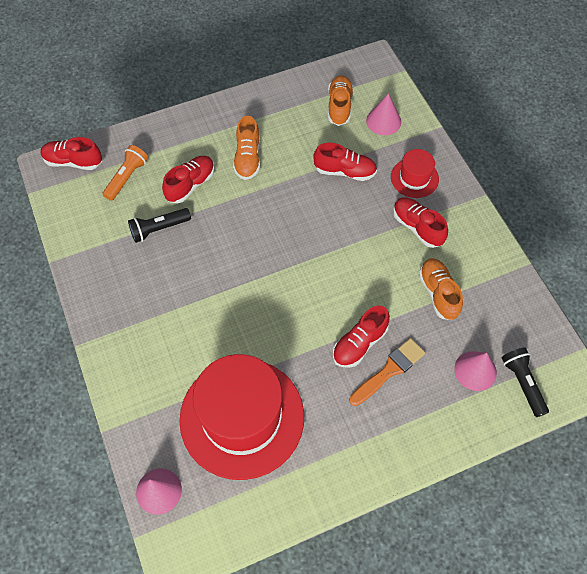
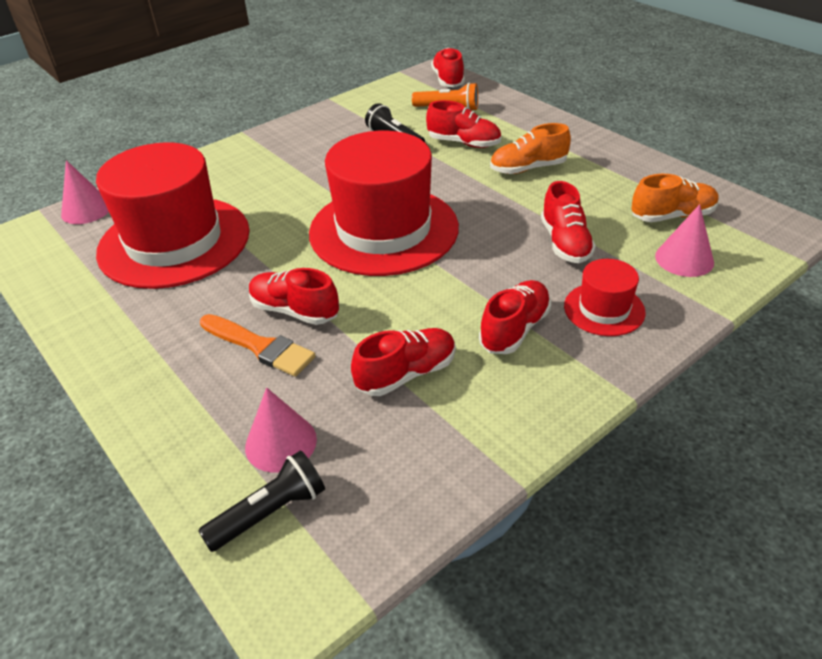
camera: 75 degrees right, 20 degrees down
(287, 269) = (383, 230): none -> red hat
(438, 293) = (406, 374): orange shoe -> red shoe

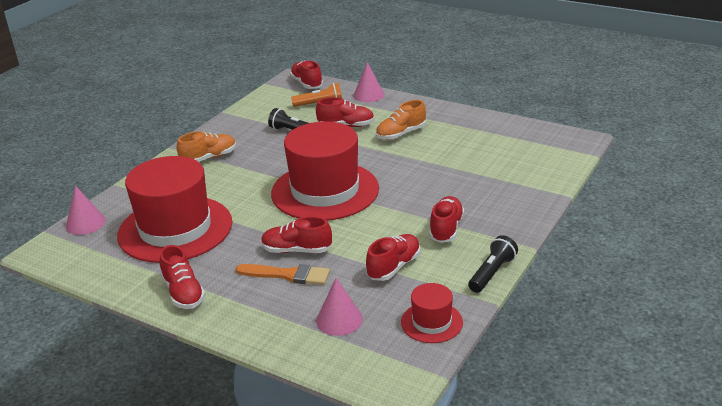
camera: 20 degrees left, 10 degrees down
(270, 512) = (357, 353): black flashlight -> black flashlight (492, 273)
(565, 243) = (450, 174): red shoe -> red shoe (183, 293)
(604, 309) = (494, 206): red hat -> red hat (431, 322)
(672, 216) = (509, 146): orange shoe -> orange shoe (209, 158)
(684, 259) = (527, 169): pink cone -> pink cone (368, 95)

